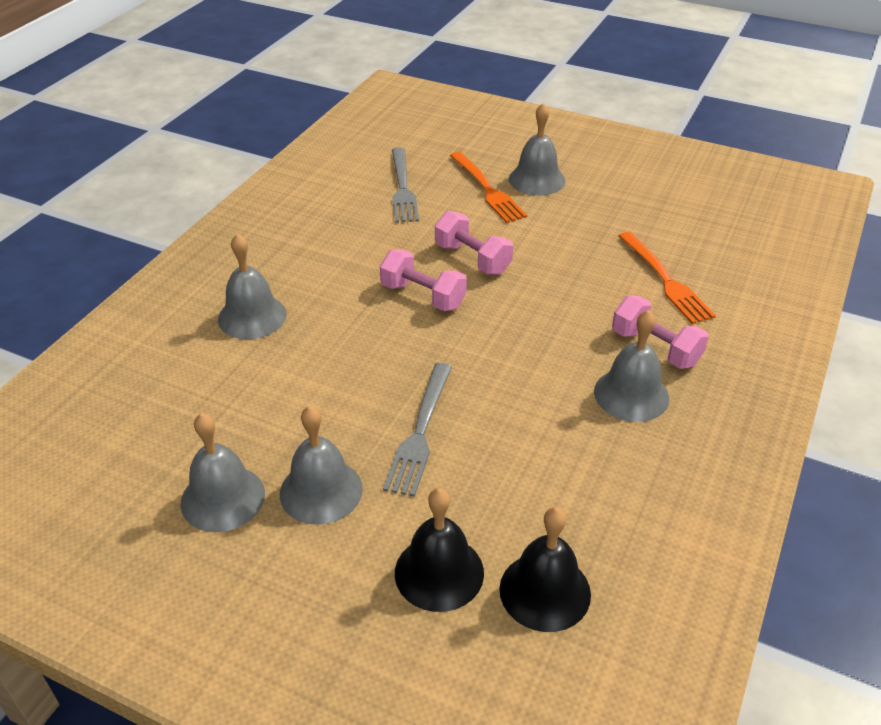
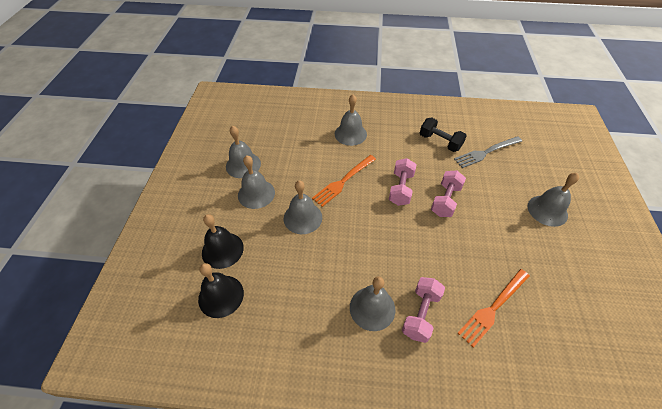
camera: 70 degrees right, 10 degrees up
(349, 223) = (440, 142): none -> black dumbbell
(420, 433) = (303, 217): grey fork -> grey bell
(488, 190) = (516, 189): orange fork -> orange fork (343, 182)

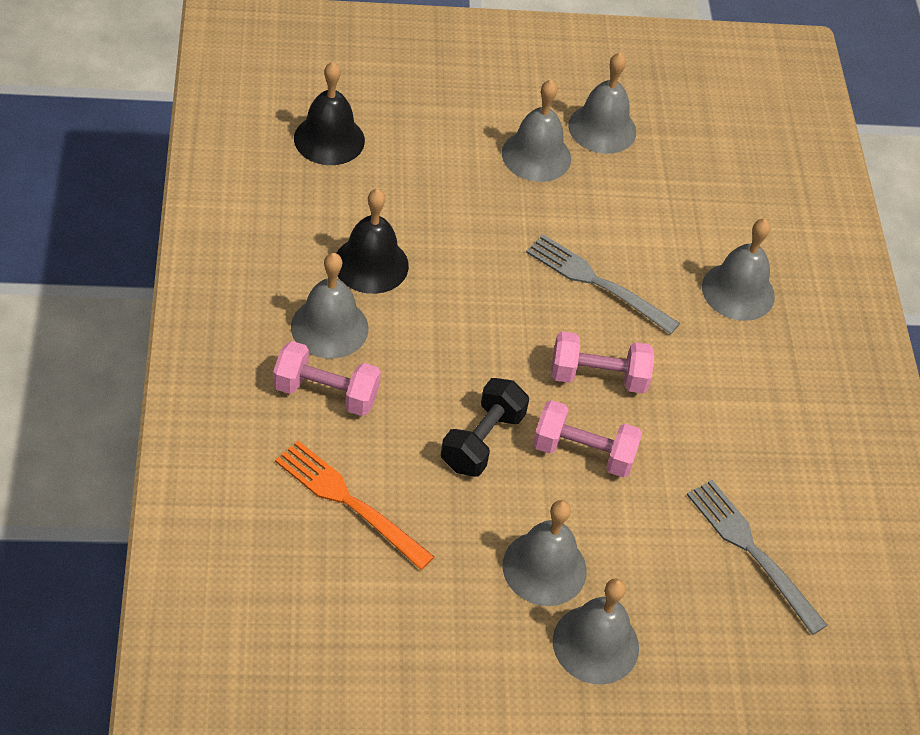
camera: 75 degrees right, 0 degrees up
(222, 250) = (410, 128): black bell -> black bell (371, 264)
(303, 217) = (495, 226): grey bell -> grey bell (544, 568)
(343, 182) = (595, 282): orange fork -> grey fork
(440, 142) = (760, 459): black dumbbell -> black dumbbell (482, 441)

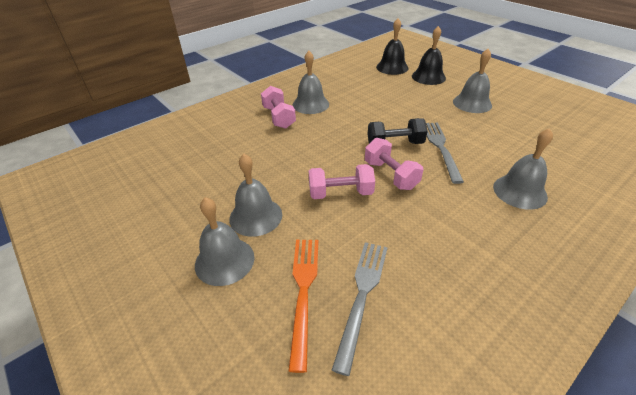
camera: 60 degrees right, 10 degrees down
(347, 501) = (232, 146): orange fork -> orange fork (303, 290)
(371, 264) = (353, 98): black bell -> black bell (428, 77)
(482, 441) = (306, 162): black dumbbell -> black dumbbell (395, 144)
(583, 452) = (340, 193): pink dumbbell -> pink dumbbell turned 75 degrees counterclockwise
(602, 128) = (519, 109): grey bell -> none

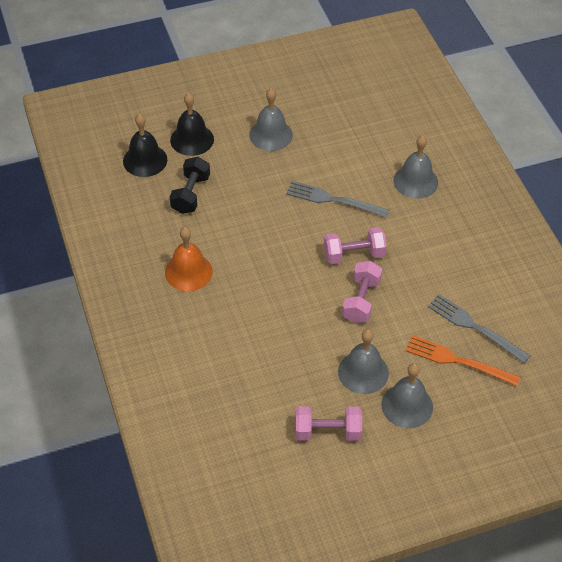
camera: 70 degrees left, 10 degrees up
(279, 117) = (201, 311): pink dumbbell -> pink dumbbell (327, 432)
(310, 104) = (188, 272): grey bell -> orange bell
(395, 144) = (308, 230): black dumbbell -> black dumbbell (190, 194)

